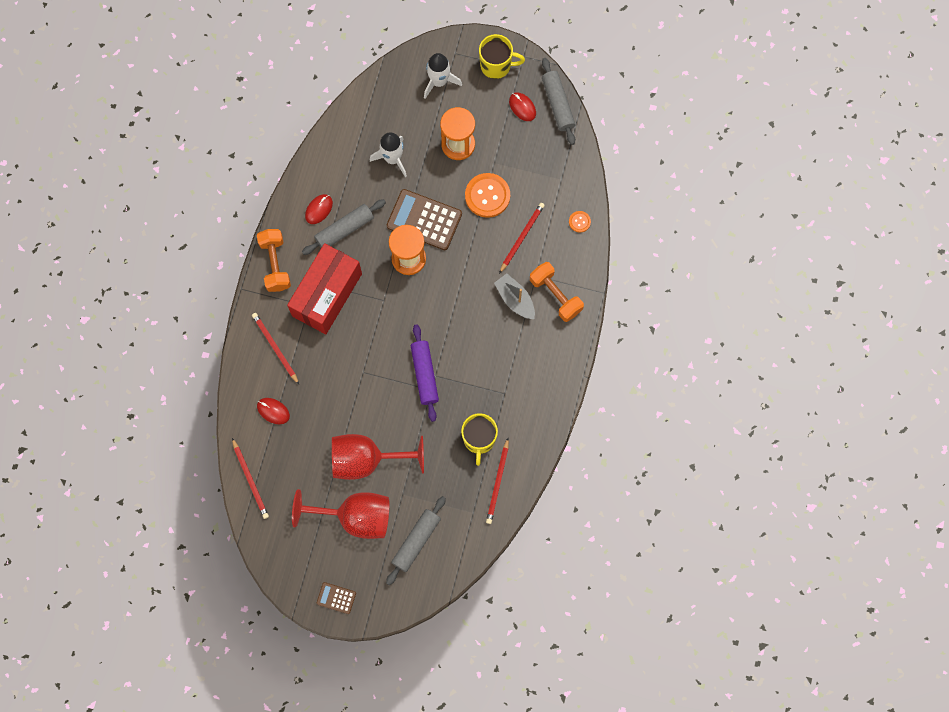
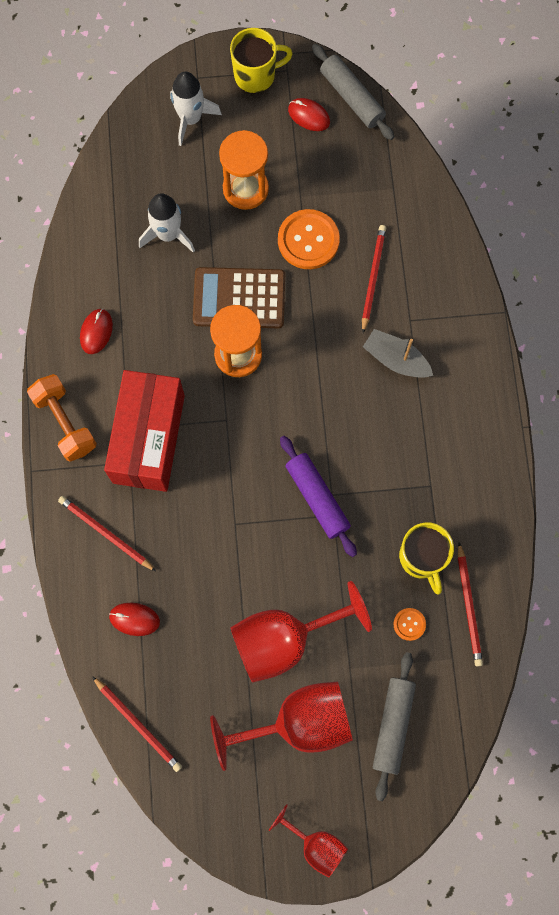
camera: 20 degrees left, 0 degrees up
(336, 598) = (315, 844): brown calculator -> red goblet
(344, 229) = (140, 346): grey rolling pin -> none
(555, 295) = (445, 336): orange dumbbell -> none
(579, 222) = (438, 233): orange button -> orange button (409, 624)

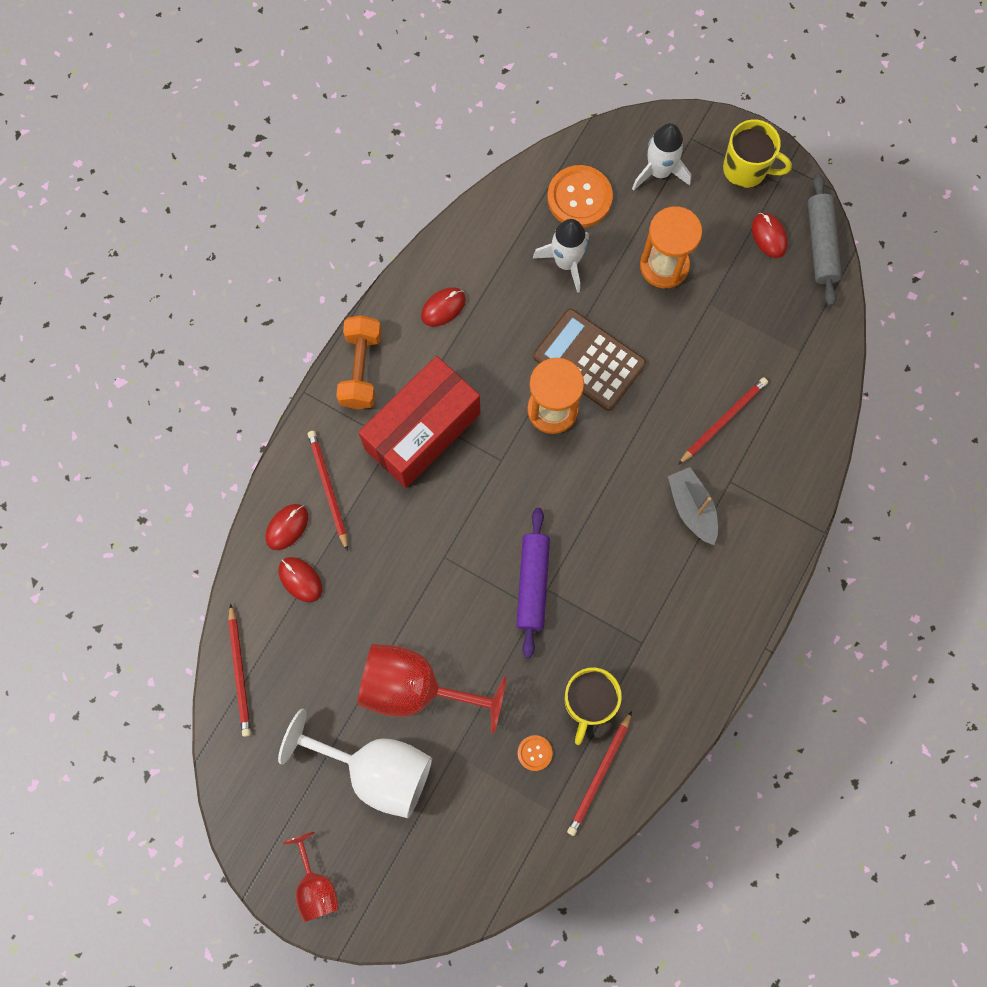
camera: 35 degrees right, 0 degrees up
(94, 586) = (287, 527): none -> red mouse
(298, 722) = (376, 769): red goblet -> white goblet
(308, 240) = (688, 348): orange button -> orange button (579, 198)
(393, 725) = (456, 832): grey rolling pin -> none

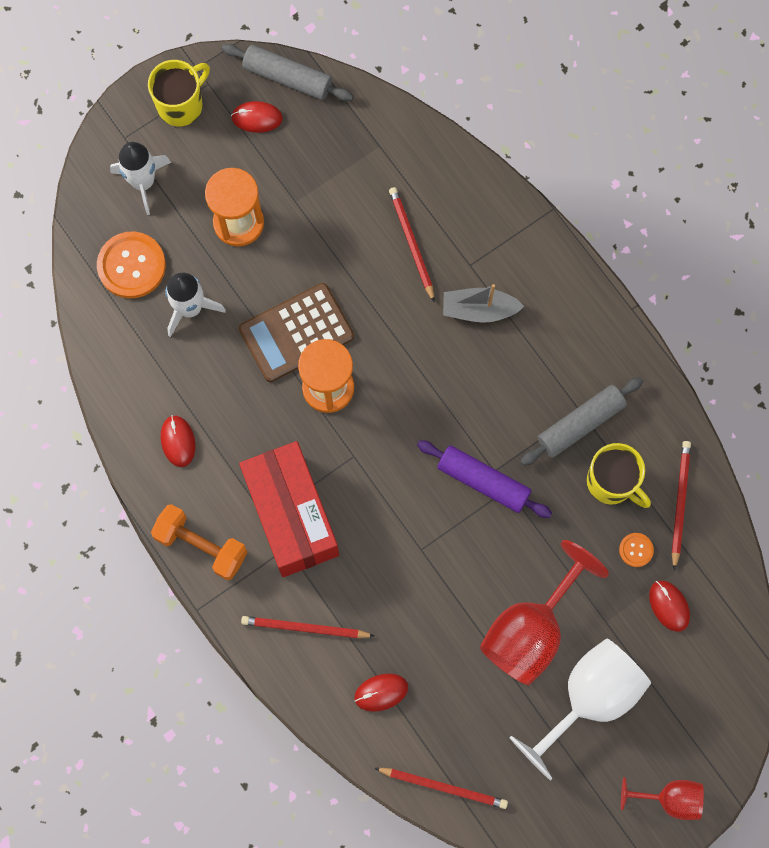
camera: 65 degrees left, 0 degrees up
(287, 527) = (324, 683): red mouse -> red mouse (669, 606)
(599, 775) = (679, 502): red pencil -> red pencil turned 135 degrees counterclockwise
(630, 648) = (580, 424): none -> grey rolling pin

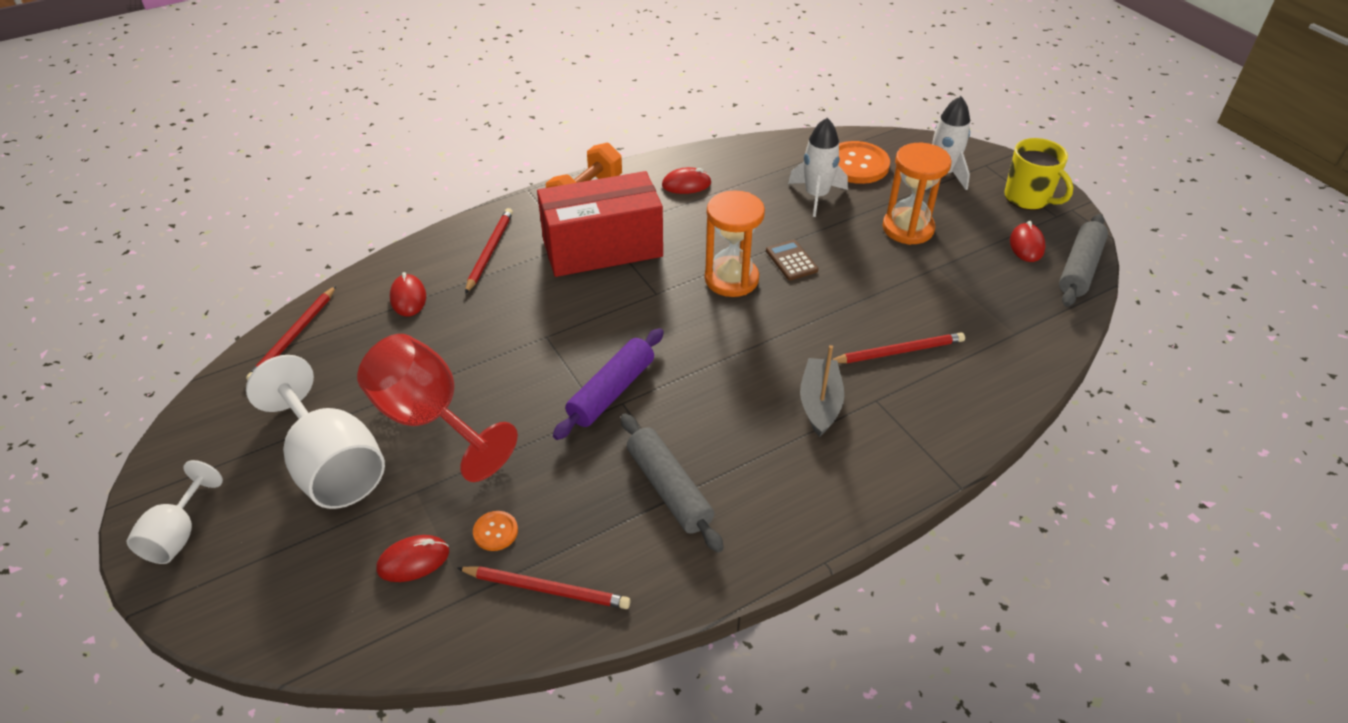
camera: 95 degrees right, 30 degrees down
(296, 333) = (791, 260): brown calculator -> brown calculator, size x0.50
(612, 482) = (588, 514): yellow mug -> none
(669, 799) = (178, 534): red goblet -> white goblet

